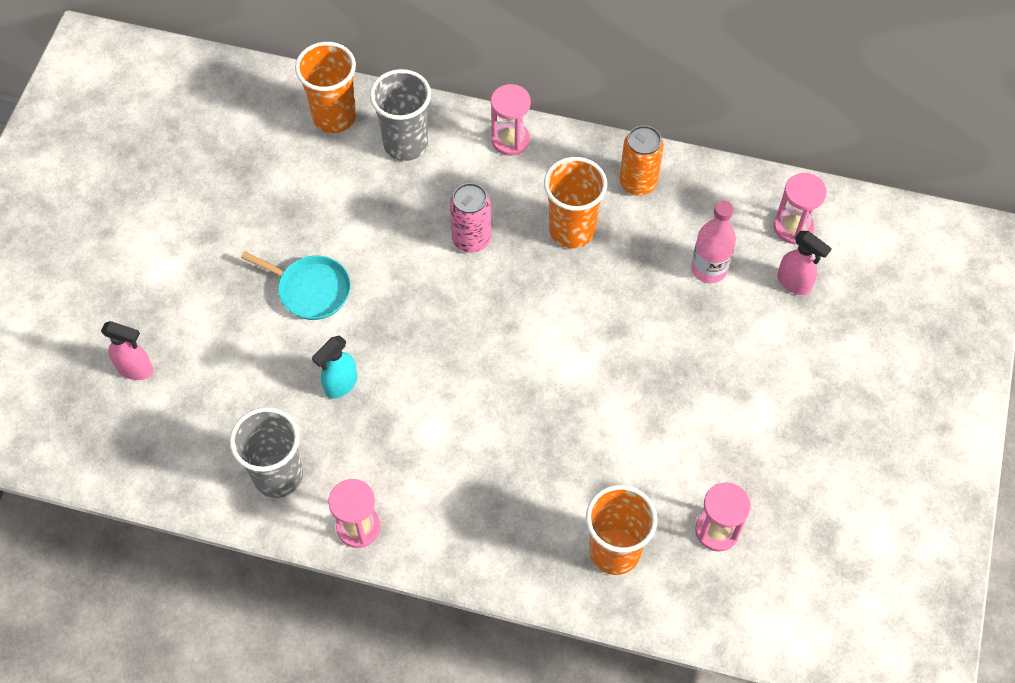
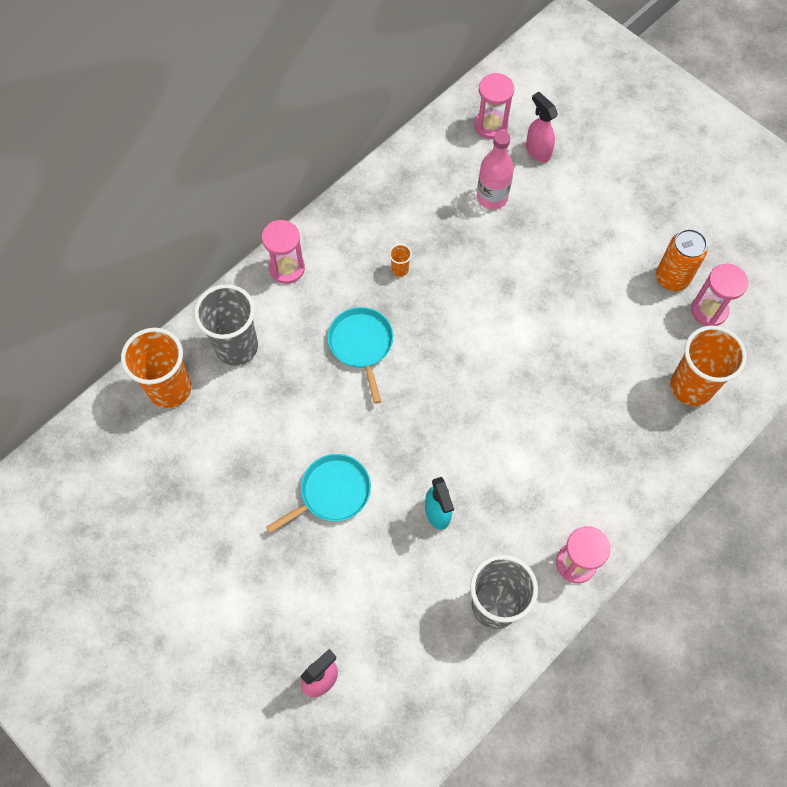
camera: 60 degrees left, 5 degrees up
(471, 239) = (361, 345): pink can -> turquoise pan
(572, 230) = (400, 269): orange cup -> orange cup, size x0.41
(638, 182) = (386, 202): orange can -> orange can (672, 278)
(794, 283) = (537, 151): pink spray bottle -> pink spray bottle turned 105 degrees counterclockwise

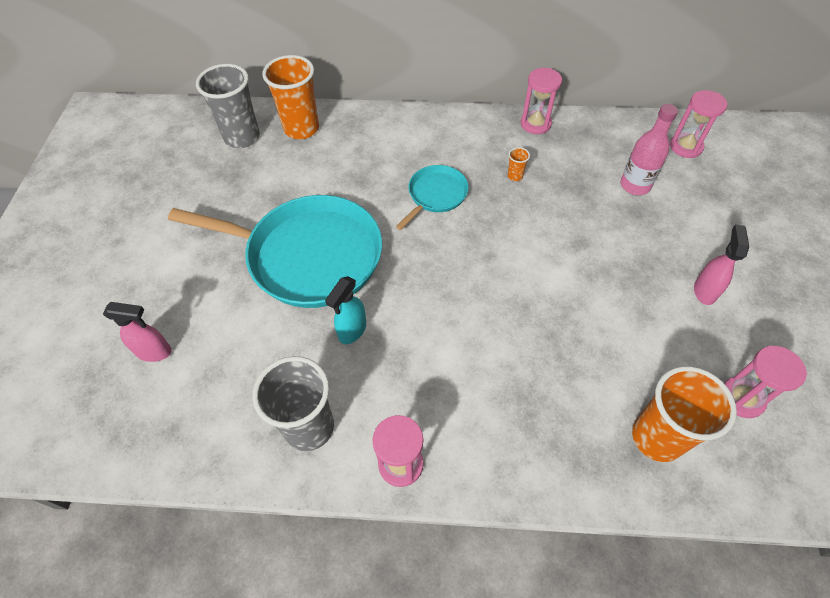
camera: 50 degrees right, 10 degrees down
(237, 347) = (363, 138): grey cup -> grey cup (242, 137)
(287, 268) = (445, 123): pink hourglass -> pink hourglass (535, 124)
(332, 492) = (308, 256): turquoise pan -> turquoise pan, size x2.07
(537, 151) = (706, 184): pink spray bottle -> pink spray bottle (704, 291)
(672, 278) = (731, 347): orange can -> none

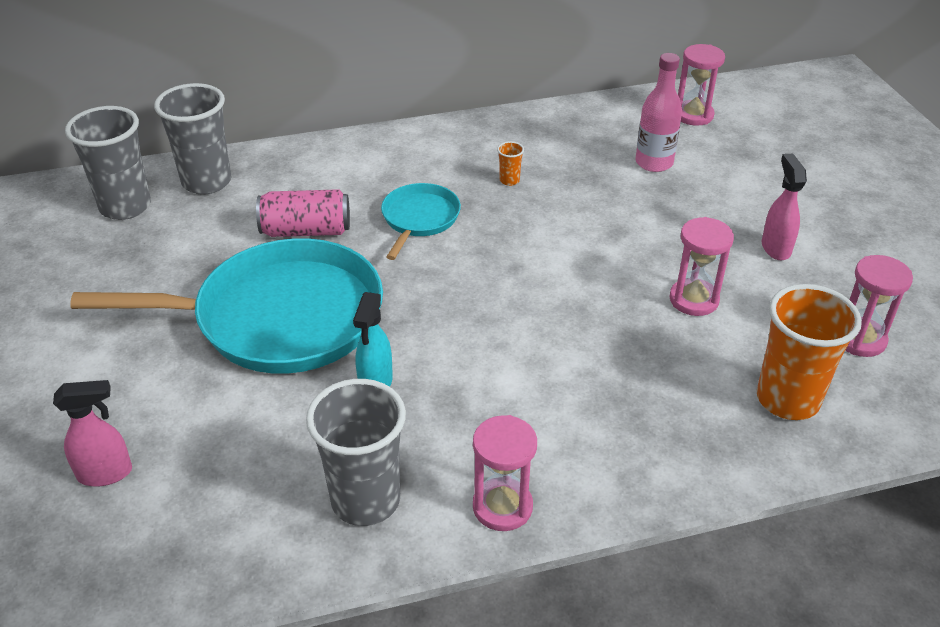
camera: 20 degrees left, 15 degrees down
(301, 129) = (207, 182): orange cup -> grey cup
(352, 186) = (306, 231): none -> pink can
(535, 124) = (510, 123): pink hourglass -> pink hourglass (693, 300)

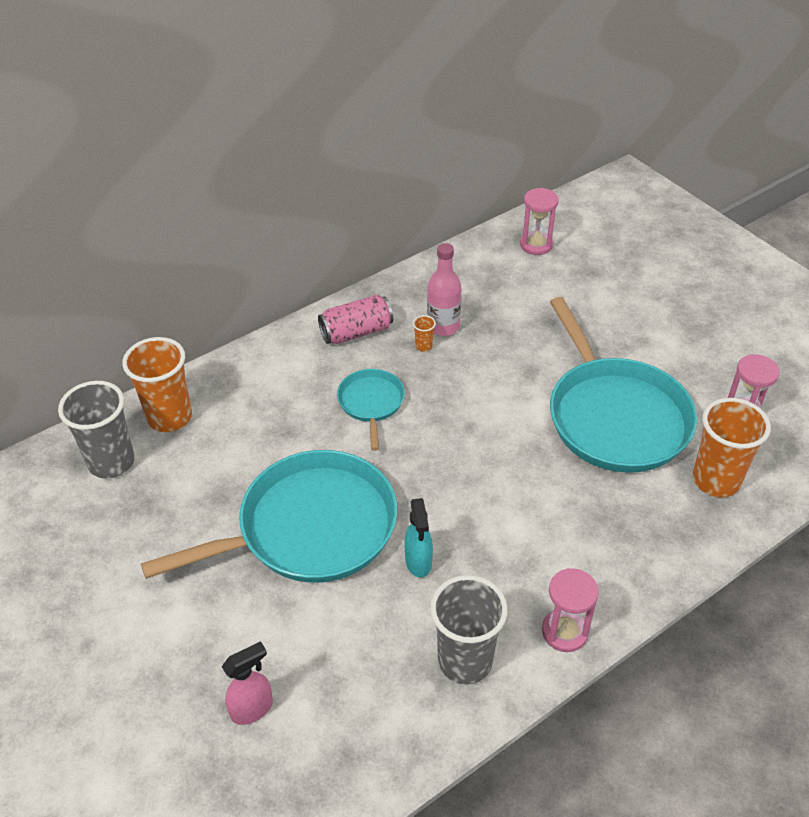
camera: 20 degrees left, 5 degrees up
(207, 182) = (169, 417): grey cup -> orange cup
(306, 231) = (284, 441): pink can -> pink can (356, 332)
(654, 163) = (527, 299): pink bottle -> pink bottle (443, 326)
(693, 300) = (615, 416): pink hourglass -> turquoise pan
(775, 248) = (651, 353): pink spray bottle -> none

